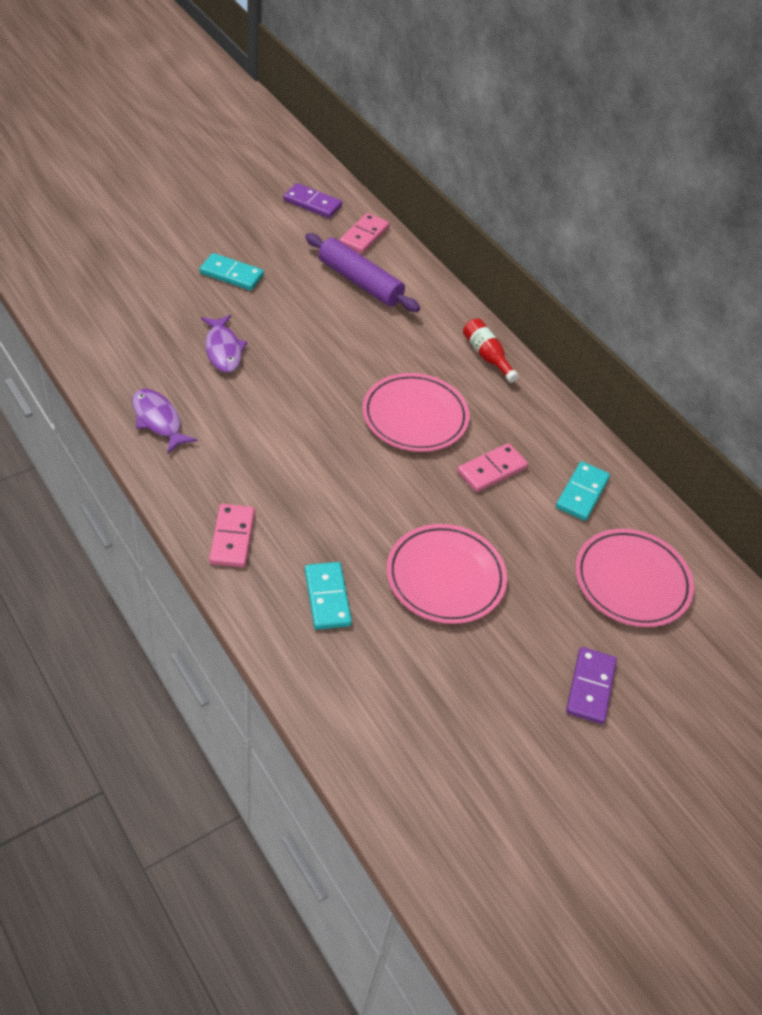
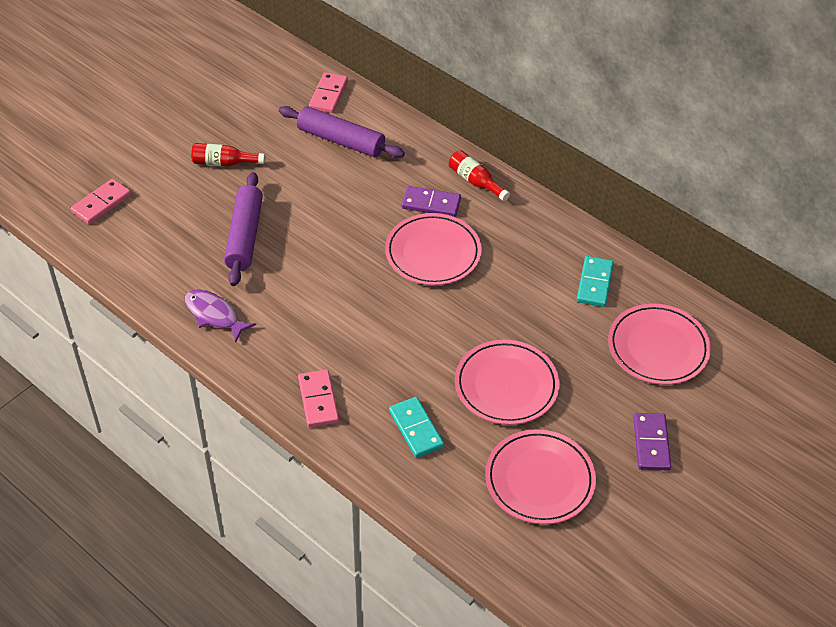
camera: 10 degrees left, 0 degrees up
(223, 350) = (245, 236): purple fish -> purple rolling pin
(231, 274) = (224, 163): turquoise domino -> red bottle
(312, 203) = (270, 74): purple domino -> purple domino (431, 203)
(447, 693) = (539, 480): none -> pink plate
(492, 470) = (513, 283): pink domino -> pink domino (101, 203)

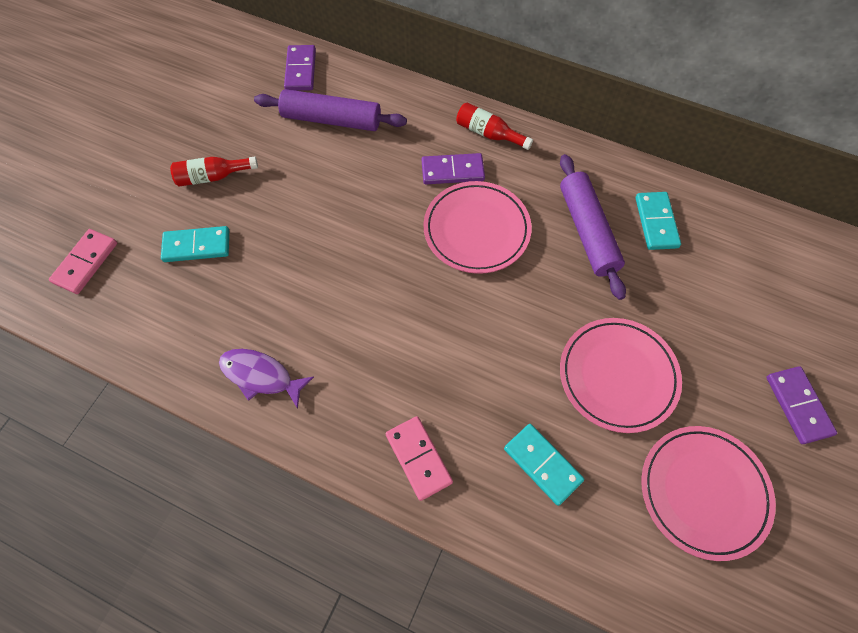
camera: 15 degrees left, 15 degrees up
(194, 212) = (197, 246): none -> turquoise domino
(245, 236) = (264, 262): purple rolling pin -> purple rolling pin (587, 231)
(328, 95) = (301, 70): pink domino -> purple domino
(658, 347) = (752, 282): pink plate -> none

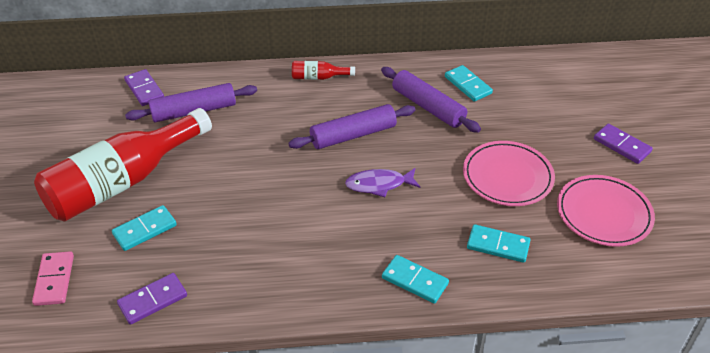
camera: 30 degrees left, 20 degrees down
(213, 177) = (123, 181): red bottle -> red bottle, size x2.49
(261, 376) = (261, 287): purple fish -> purple fish (379, 184)
(418, 458) = (415, 281): pink domino -> turquoise domino
(452, 171) = (310, 108): purple domino -> purple domino (153, 300)
(476, 230) = (353, 135): pink plate -> purple rolling pin

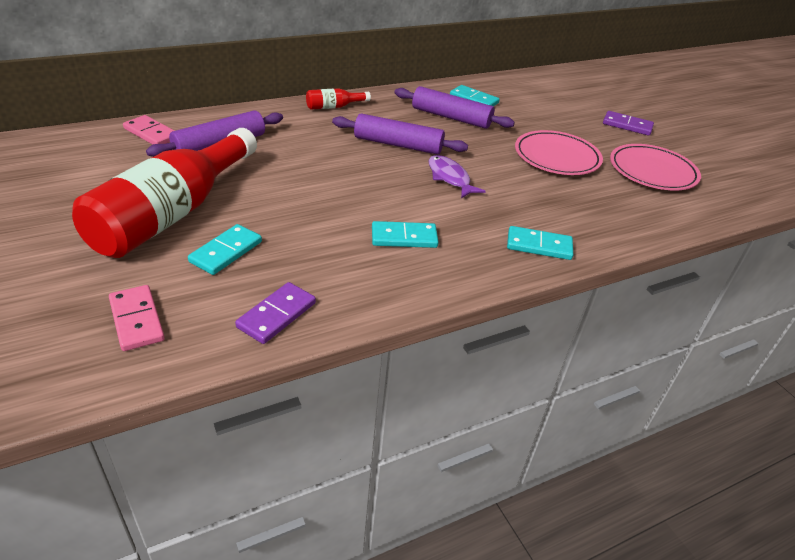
camera: 25 degrees left, 5 degrees down
(144, 89) = (151, 133): purple domino -> pink domino
(353, 135) = (398, 145): purple rolling pin -> purple rolling pin turned 60 degrees clockwise
(379, 184) = (450, 178): purple fish -> purple fish turned 90 degrees clockwise
(498, 245) = (589, 206): turquoise domino -> turquoise domino (404, 237)

